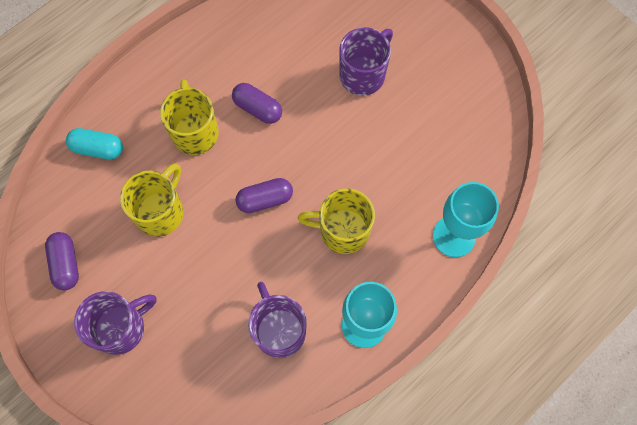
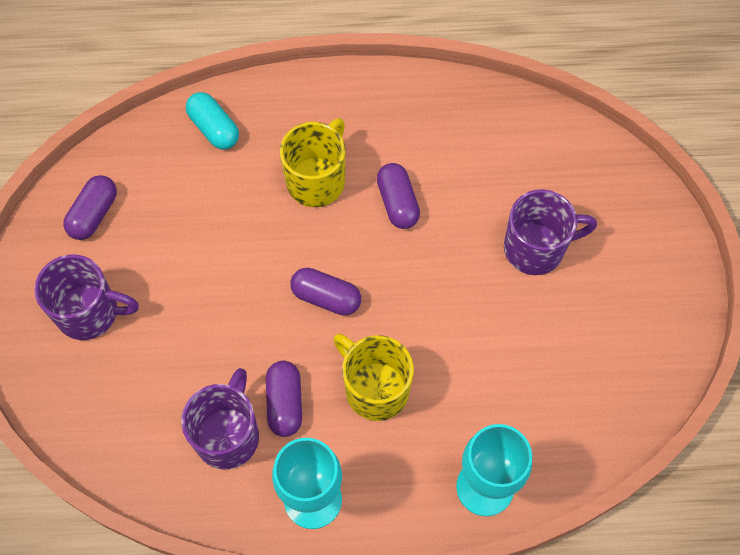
camera: 40 degrees right, 5 degrees down
(161, 212) = (218, 232): yellow mug -> none
(296, 283) = (285, 403): none -> purple capsule

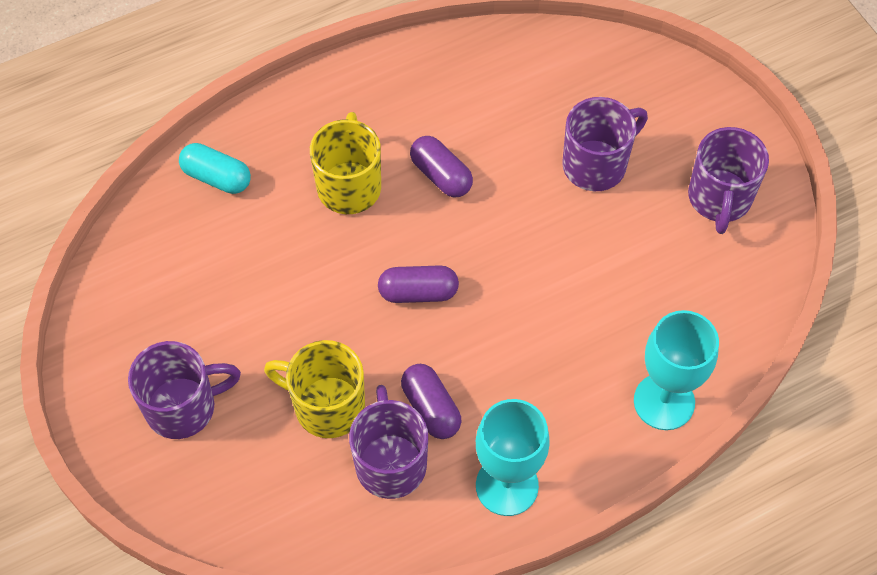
camera: 25 degrees left, 5 degrees down
(94, 214) = (135, 310): purple capsule -> none
(375, 388) = (512, 357): yellow mug -> yellow mug (327, 406)
(630, 325) = (719, 199): none -> purple mug

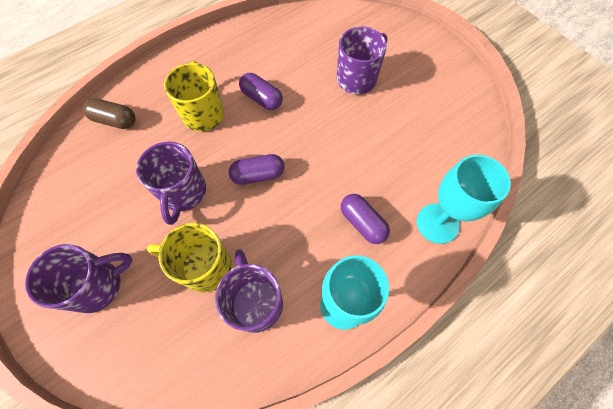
camera: 10 degrees left, 5 degrees up
(217, 177) = (115, 120): turquoise capsule -> brown capsule
(431, 408) = (279, 255): purple capsule -> purple capsule (362, 223)
(719, 199) = (437, 88): purple mug -> purple mug (183, 193)

